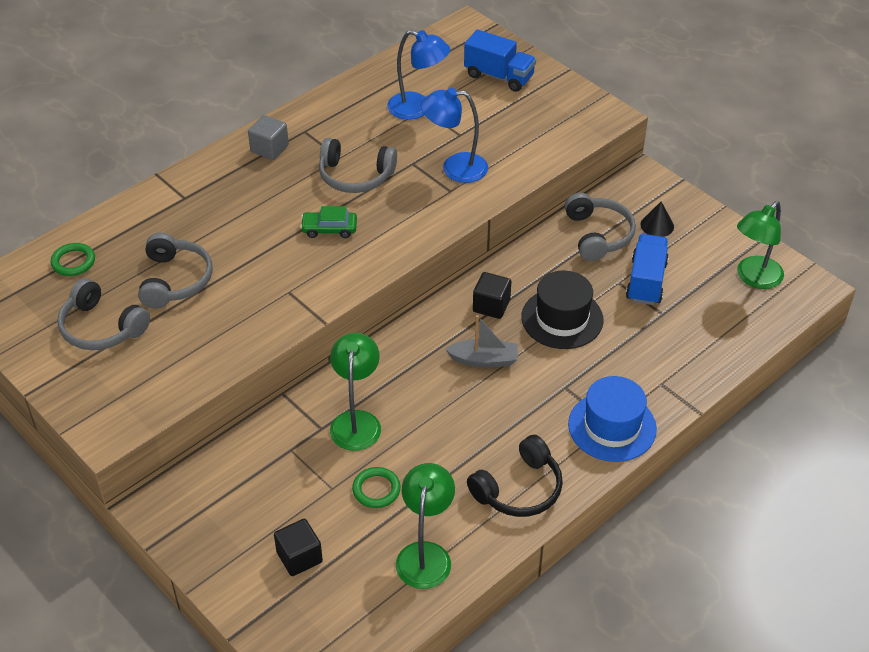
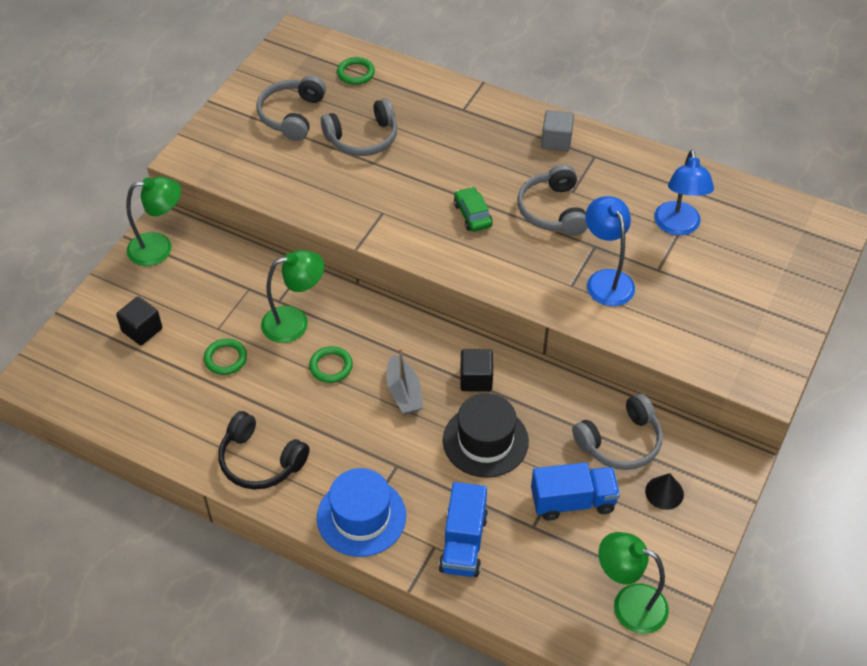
camera: 70 degrees right, 5 degrees up
(425, 554) = (168, 412): green lamp -> green lamp (159, 248)
(427, 406) = (331, 366): none -> green ring
(499, 76) = (771, 276): blue truck -> blue truck (463, 543)

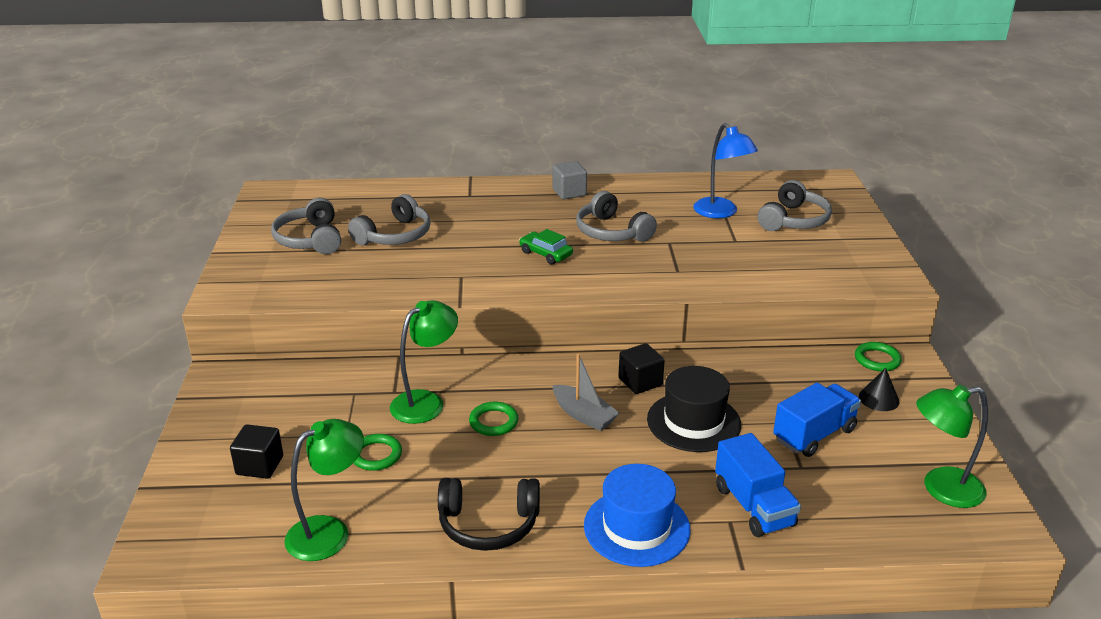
camera: 30 degrees left, 20 degrees down
(159, 248) = (227, 394): green lamp -> green lamp (329, 532)
(356, 73) = (348, 199): green ring -> green ring (877, 359)
(606, 280) = (702, 259): blue lamp -> none
(620, 442) = (806, 379): grey headphones -> grey headphones (793, 220)

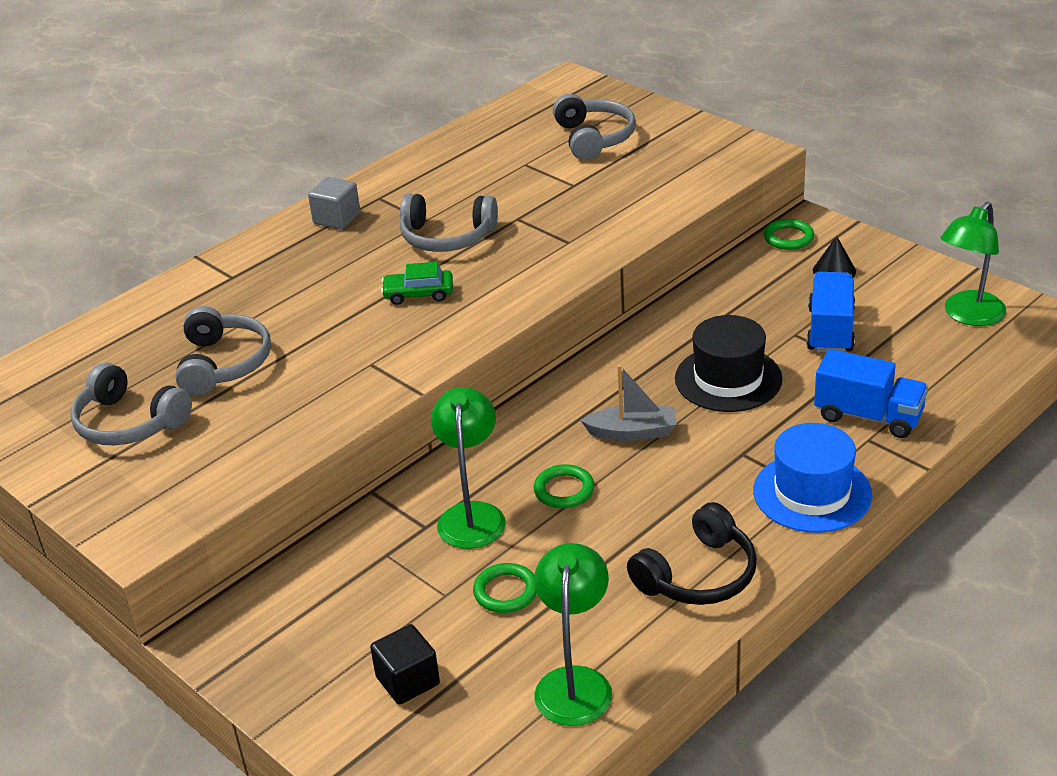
camera: 40 degrees left, 5 degrees up
(640, 382) = (634, 373): black cube -> none
(721, 212) = (518, 164): blue lamp -> none

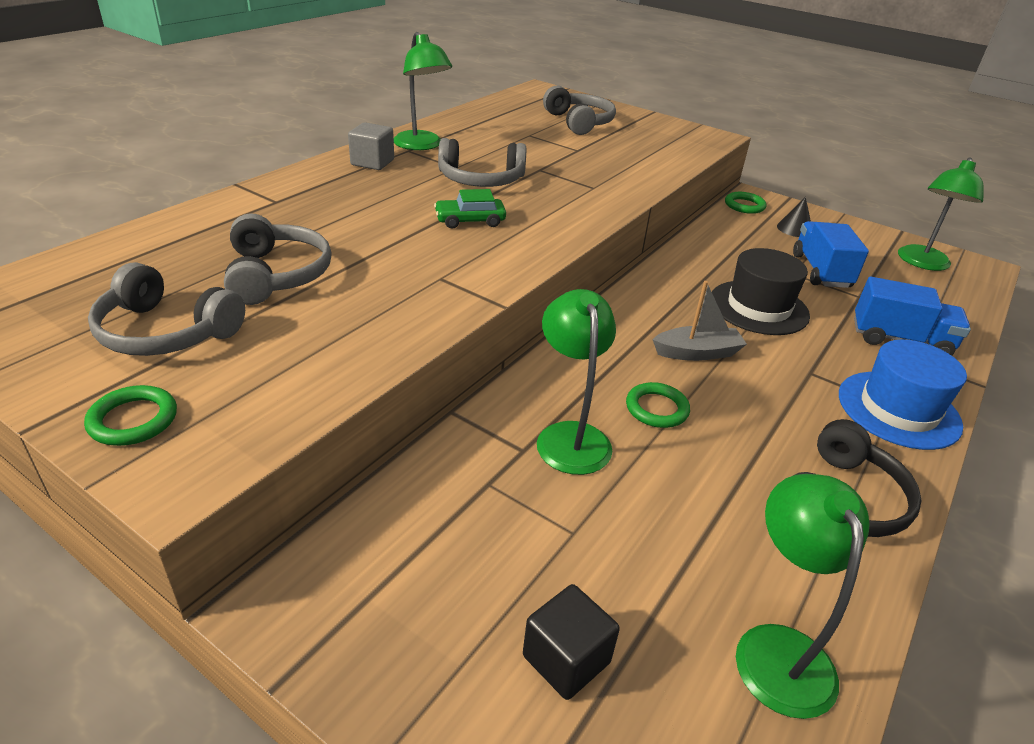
camera: 15 degrees left, 0 degrees up
(396, 189) = (422, 145): none -> green lamp
(506, 591) = (642, 526): green ring -> green ring (133, 420)

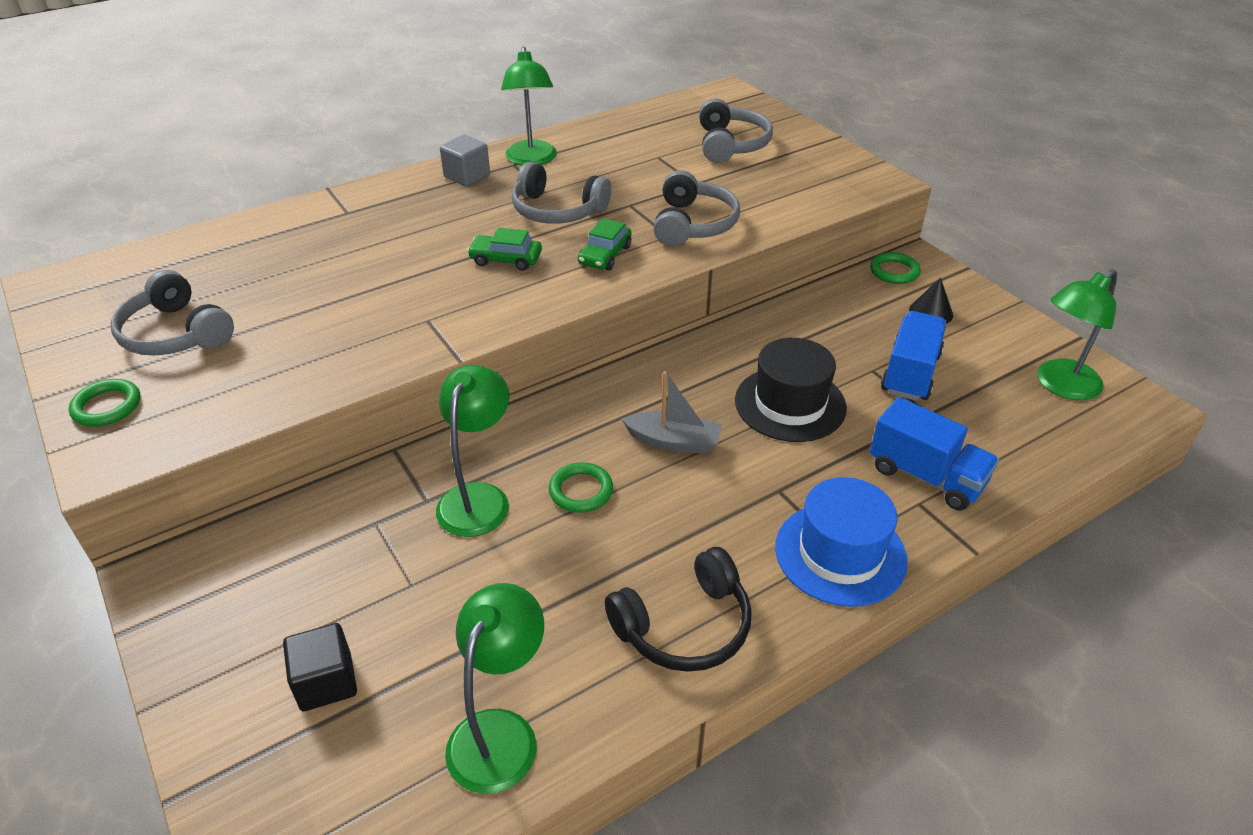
camera: 25 degrees right, 5 degrees up
(276, 275) = (293, 292): grey headphones -> grey headphones (693, 224)
(555, 207) = (605, 255): none -> green car

